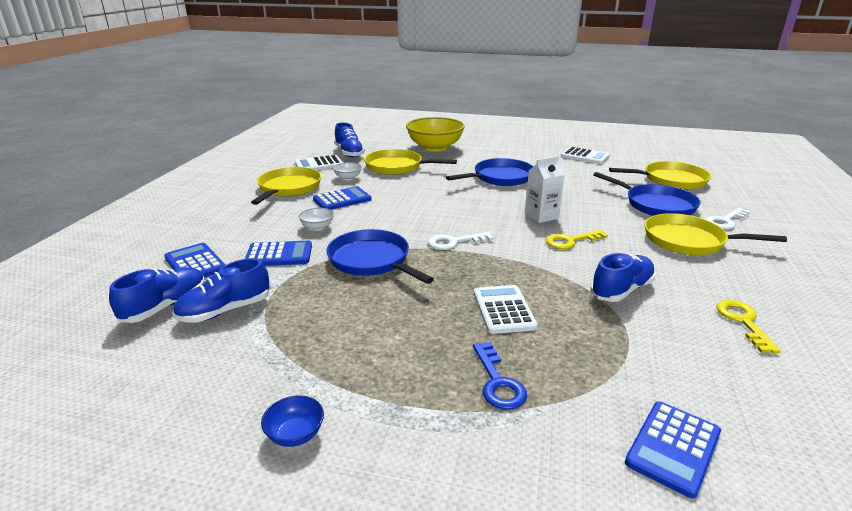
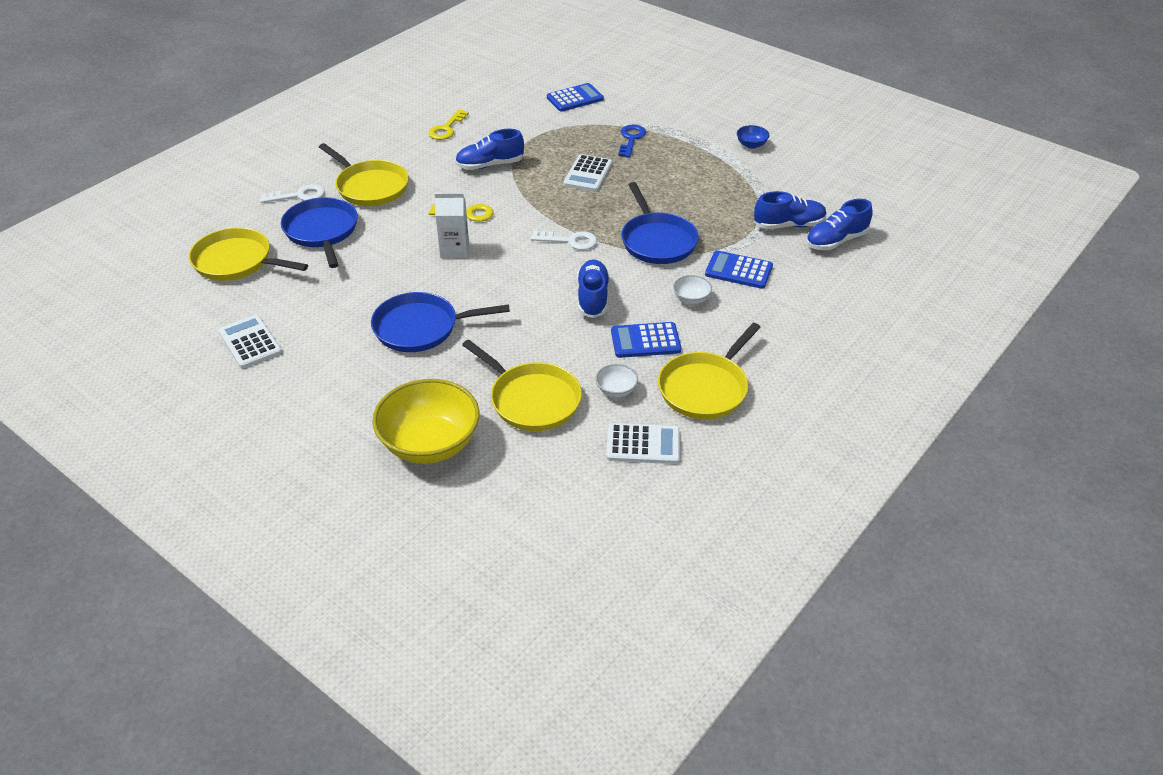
camera: 155 degrees left, 15 degrees up
(195, 263) = (818, 281): blue calculator -> none
(349, 153) = (579, 471): blue shoe -> blue shoe (592, 298)

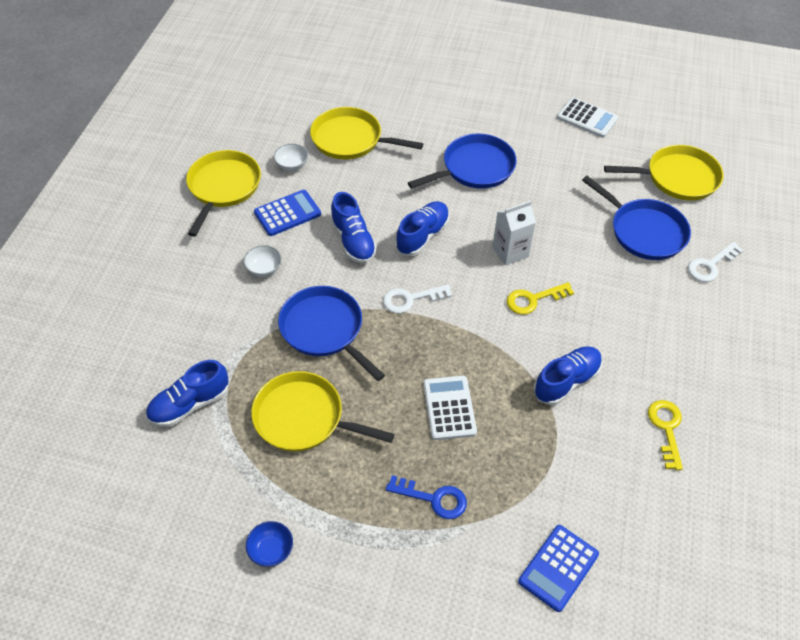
camera: 155 degrees right, 10 degrees up
(370, 187) = (657, 301): yellow pan -> yellow pan (303, 418)
(430, 444) = (399, 91): yellow bowl -> none
(631, 139) = (433, 498): blue key -> blue key turned 60 degrees counterclockwise
(643, 444) = (254, 133): white calculator -> none
(738, 270) = (229, 318): blue calculator -> none
(836, 241) = (132, 397): blue shoe -> blue shoe (422, 236)

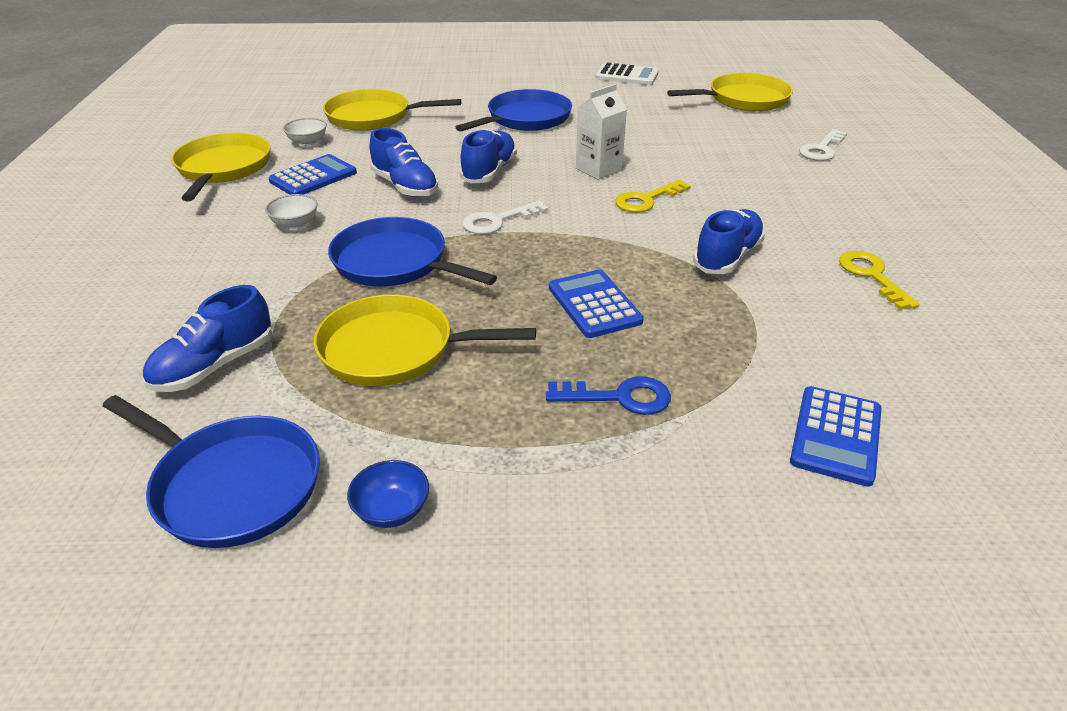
camera: 15 degrees left, 15 degrees down
(449, 408) = (594, 304): white calculator -> blue calculator
(644, 231) = (736, 136): blue pan -> blue pan (232, 485)

